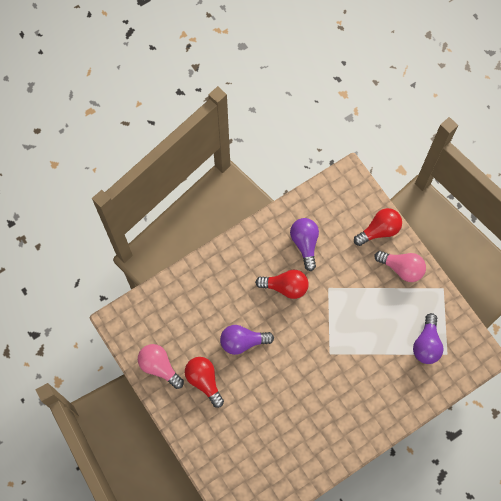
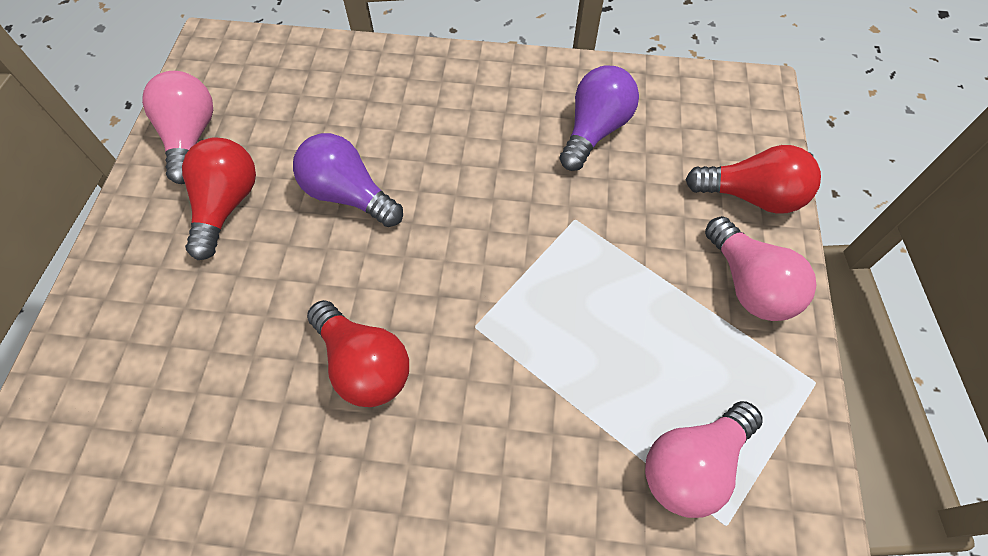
camera: 40 degrees right, 10 degrees down
(285, 287) = (501, 167): red light bulb -> red light bulb (363, 365)
(426, 344) = (692, 465): purple light bulb -> pink light bulb

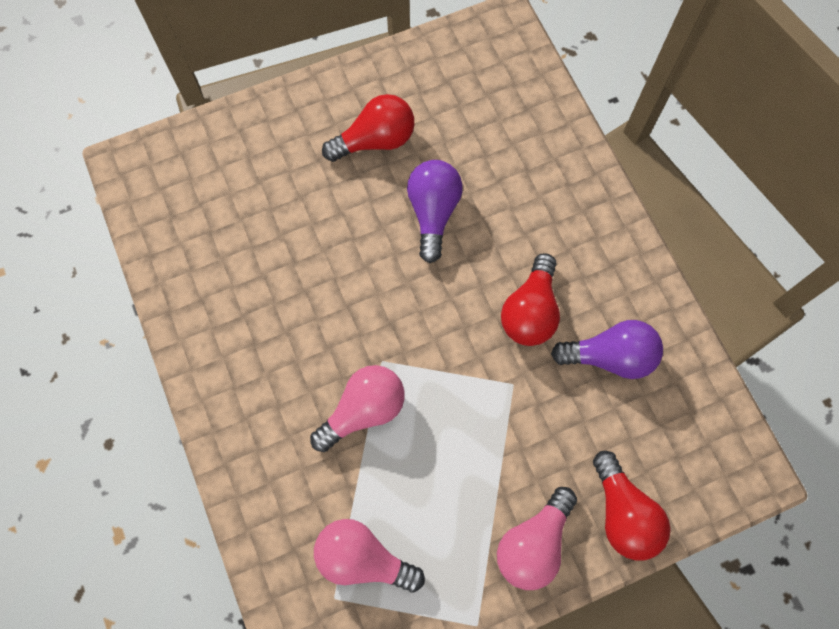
camera: 60 degrees right, 10 degrees up
(191, 137) = (414, 76): pink light bulb -> pink light bulb (363, 411)
(363, 365) = (313, 306): red light bulb -> red light bulb (530, 311)

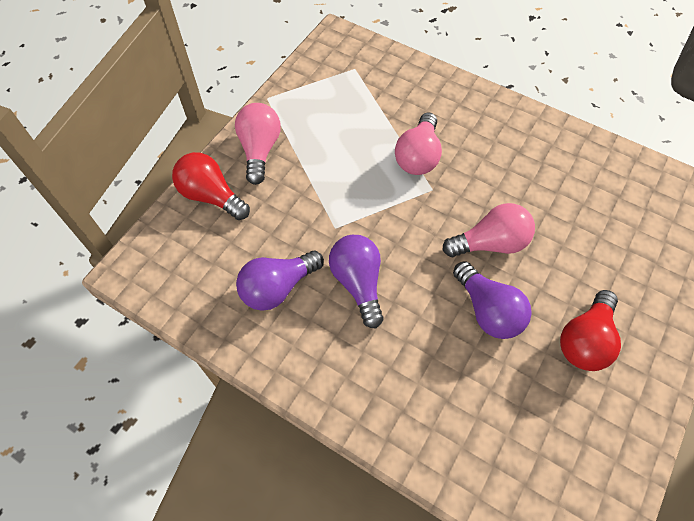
camera: 145 degrees right, 10 degrees down
(363, 558) = (354, 91): pink light bulb -> pink light bulb (490, 243)
(530, 311) = (358, 283): red light bulb -> purple light bulb

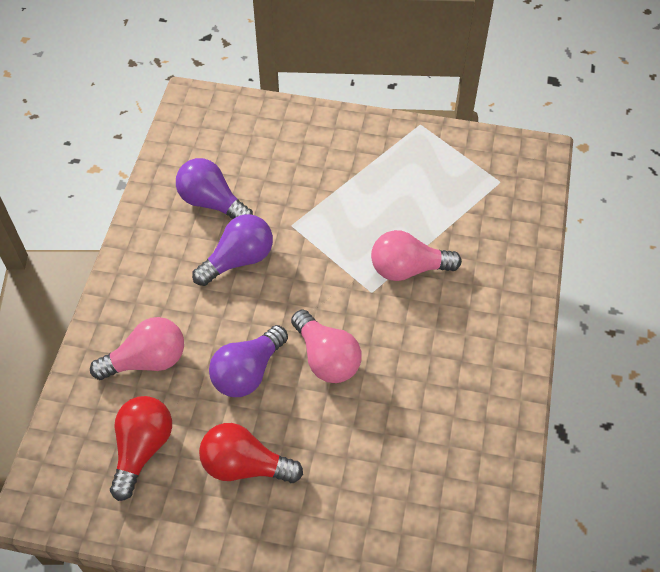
camera: 70 degrees right, 5 degrees down
(211, 196) = (286, 124): red light bulb -> red light bulb (142, 449)
(260, 150) = (353, 140): pink light bulb -> pink light bulb (147, 361)

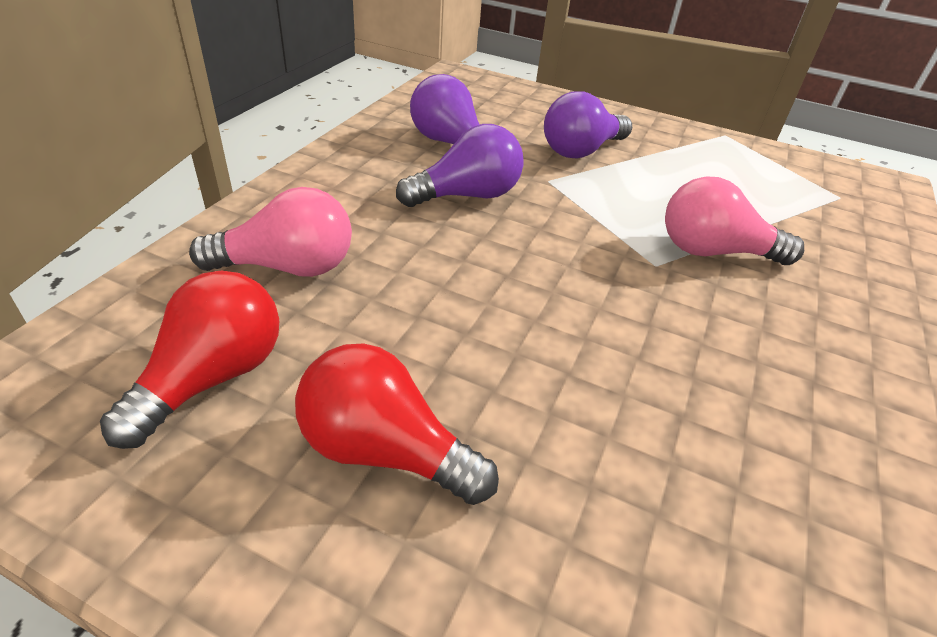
camera: 10 degrees right, 15 degrees down
(248, 372) = (439, 315): purple light bulb -> purple light bulb (581, 150)
(326, 358) = (574, 325): pink light bulb -> none

